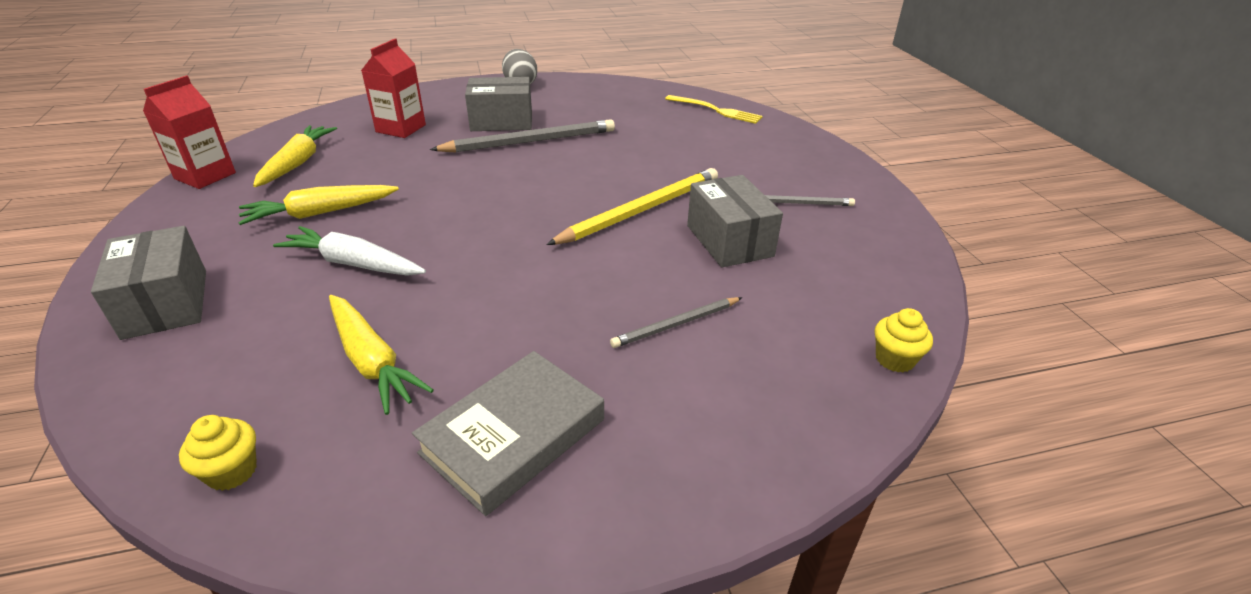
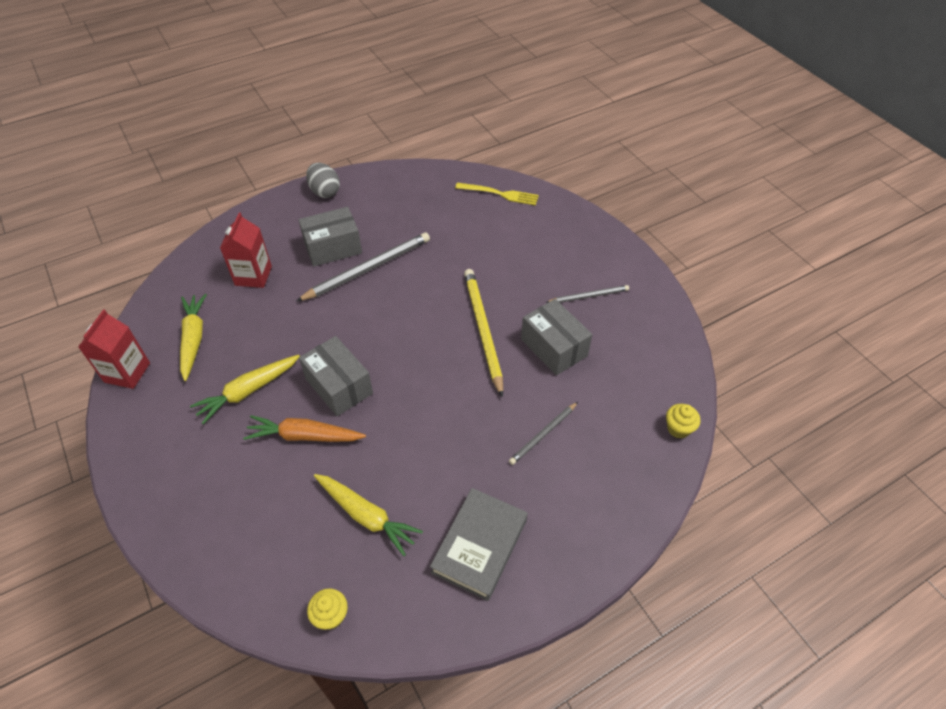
camera: 15 degrees left, 15 degrees up
(166, 303) = (195, 506): grey box -> grey box (339, 386)
(353, 264) = (304, 436): white carrot -> orange carrot
(640, 210) = (483, 331): yellow pencil -> yellow pencil turned 45 degrees counterclockwise

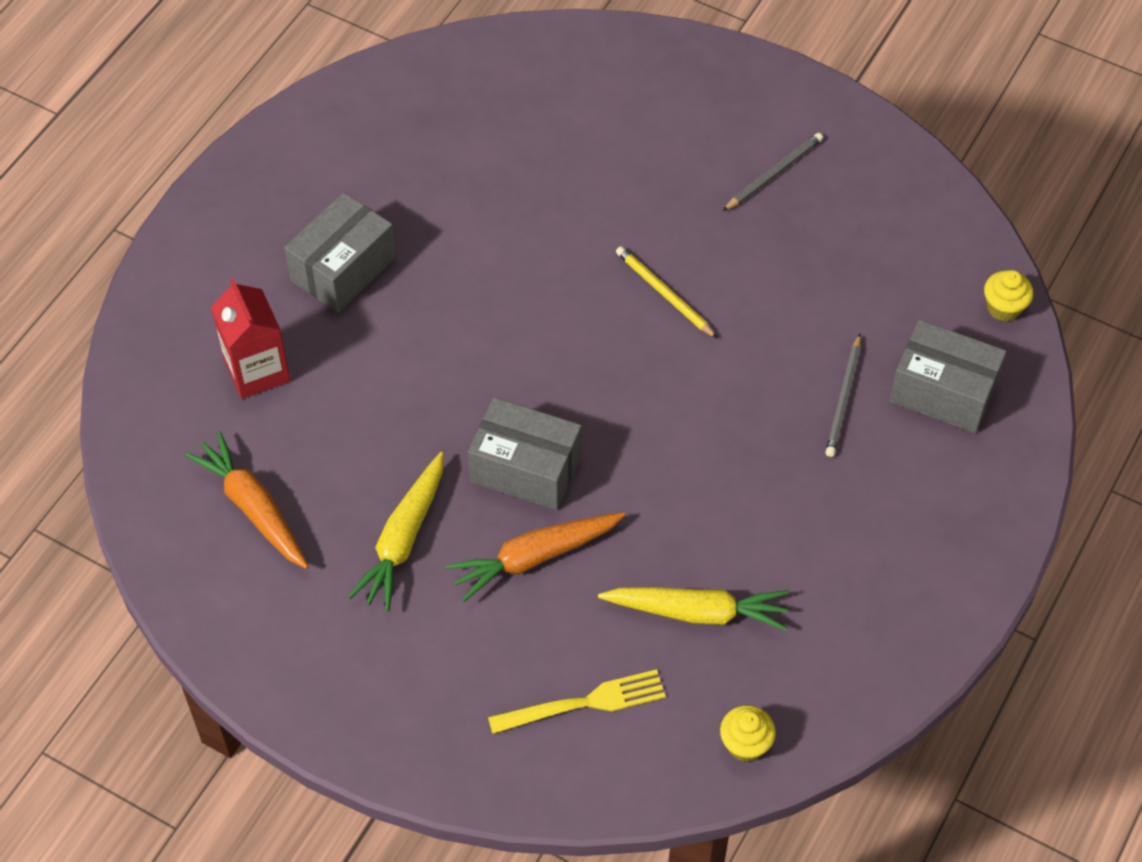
camera: 30 degrees left, 5 degrees up
(127, 372) = (198, 603): red carton -> none
(193, 339) = (253, 508): yellow carrot -> orange carrot
(325, 192) = (249, 180): grey egg -> none
(367, 269) = (425, 278): grey pencil -> none
(479, 546) = (861, 574): grey book -> none
(483, 331) = (664, 294): yellow pencil -> yellow pencil, size x0.55
(500, 194) = (532, 63): yellow fork -> yellow fork (584, 703)
(554, 347) = (777, 272): grey box -> grey box (943, 392)

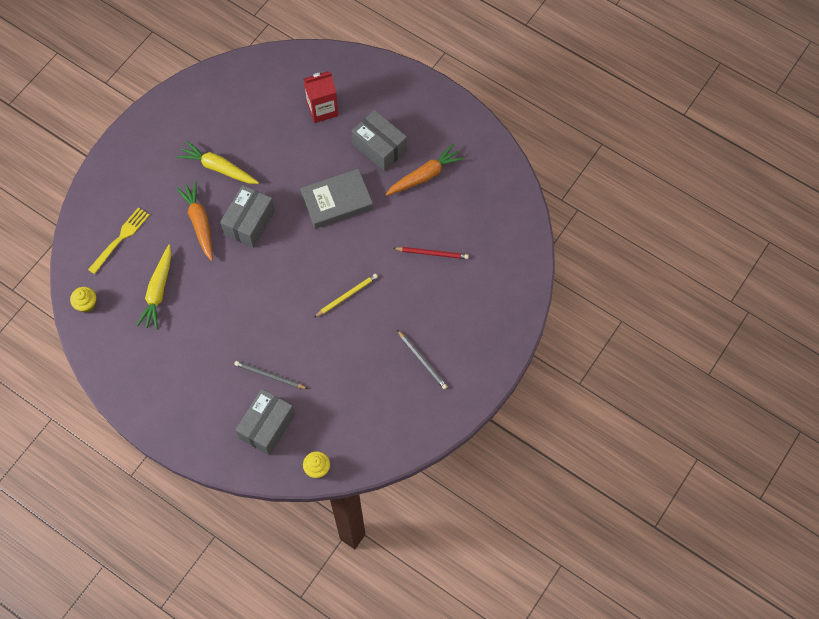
camera: 95 degrees right, 10 degrees up
(253, 508) = (245, 107): orange carrot -> orange carrot (424, 175)
(466, 327) = (337, 201): none -> grey book
(563, 173) = (432, 253): none -> red pencil
(584, 703) = (120, 238): yellow fork -> yellow fork turned 135 degrees counterclockwise

